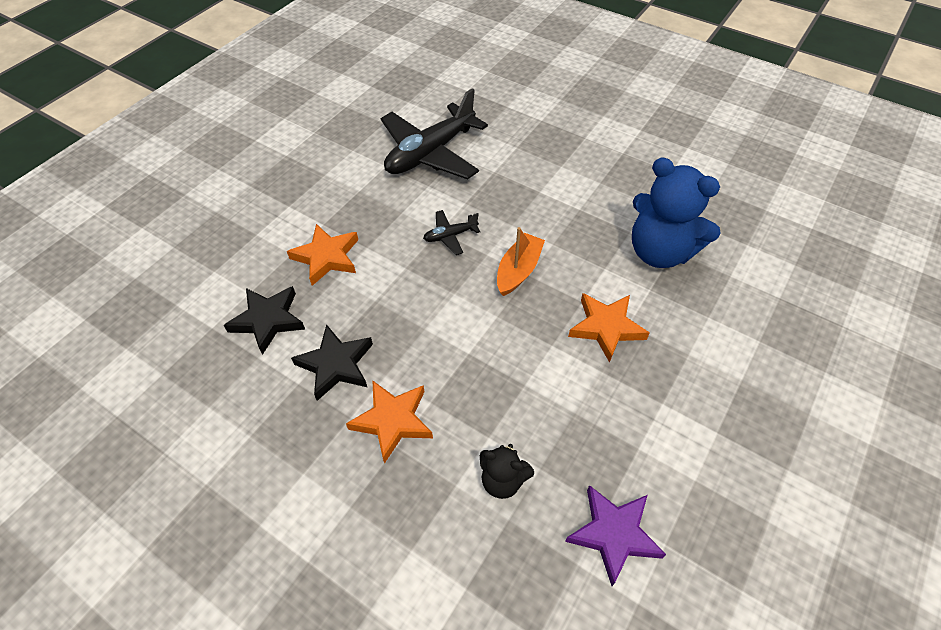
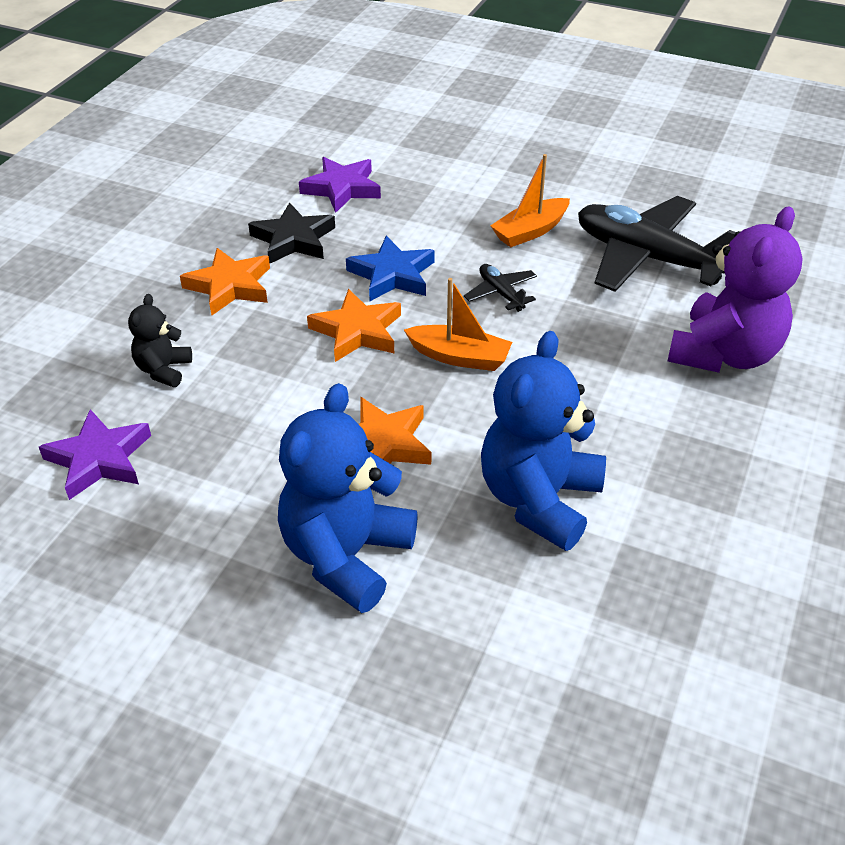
camera: 80 degrees right, 10 degrees down
(268, 320) = (342, 188): black star -> purple star
(327, 257) = (437, 208): orange star -> orange star (357, 331)
(378, 206) = (530, 231): none -> orange boat
(409, 298) = (392, 275): none -> blue star
(536, 142) = (724, 354): none -> purple teddy bear
(712, 360) = (346, 556): none -> blue teddy bear

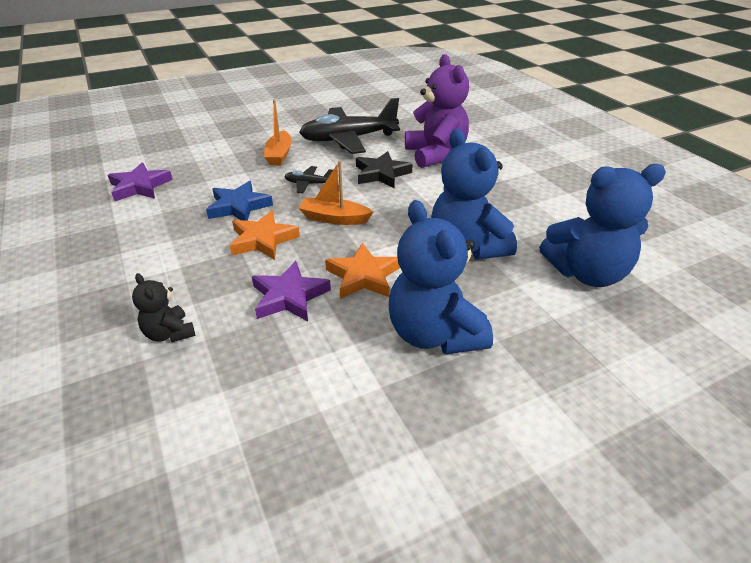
camera: 50 degrees left, 5 degrees down
(99, 459) = (206, 411): purple star -> purple star (289, 296)
(230, 286) = (143, 266): orange star -> none
(293, 239) = (148, 223): black star -> black star (381, 174)
(459, 357) = (334, 218): orange boat -> orange boat turned 135 degrees counterclockwise
(620, 646) = (587, 273): none -> blue teddy bear

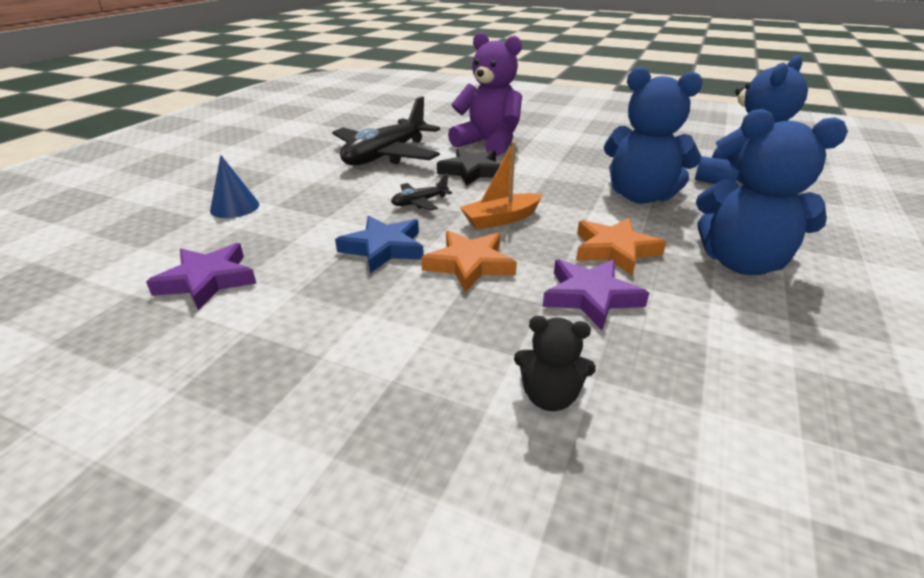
camera: 40 degrees left, 5 degrees down
(213, 146) = (235, 207): none -> blue cone
(279, 155) = (337, 189): orange boat -> none

